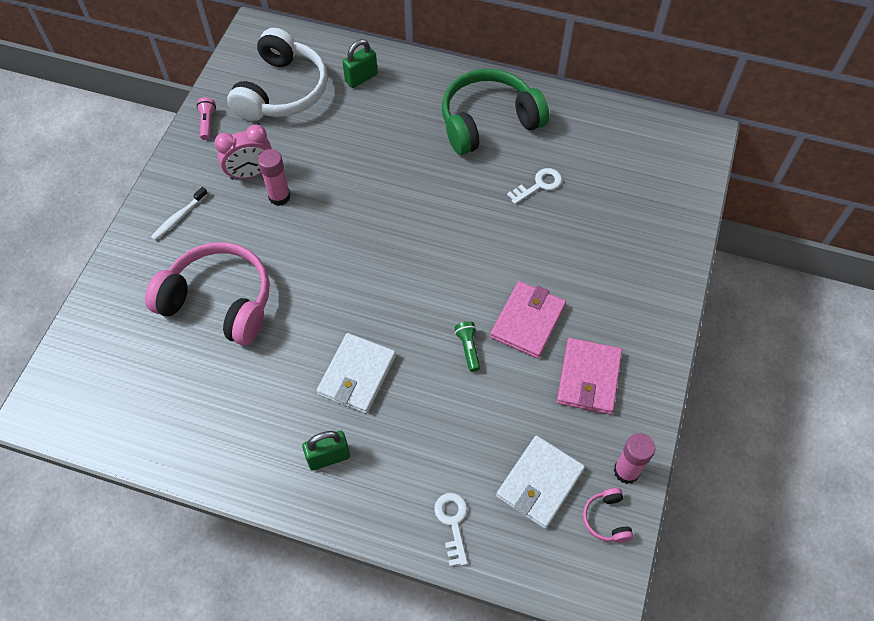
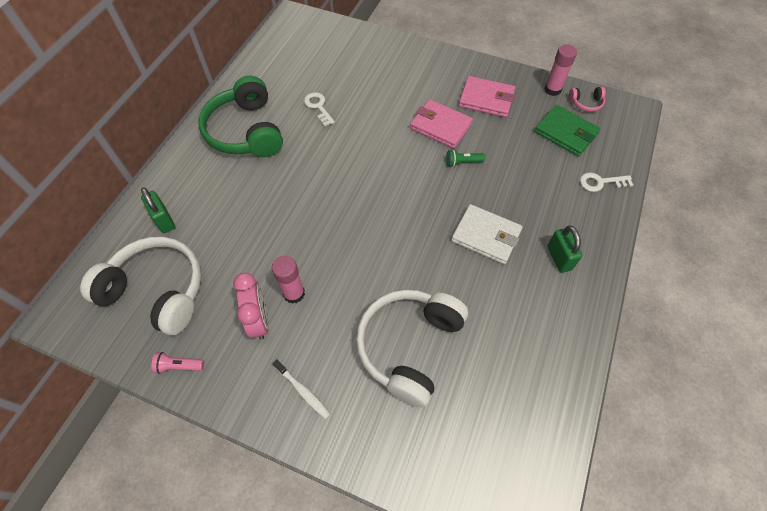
camera: 85 degrees left, 0 degrees up
(219, 301) = (409, 346): pink headphones -> white headphones
(539, 483) = (565, 133): white wallet -> green wallet

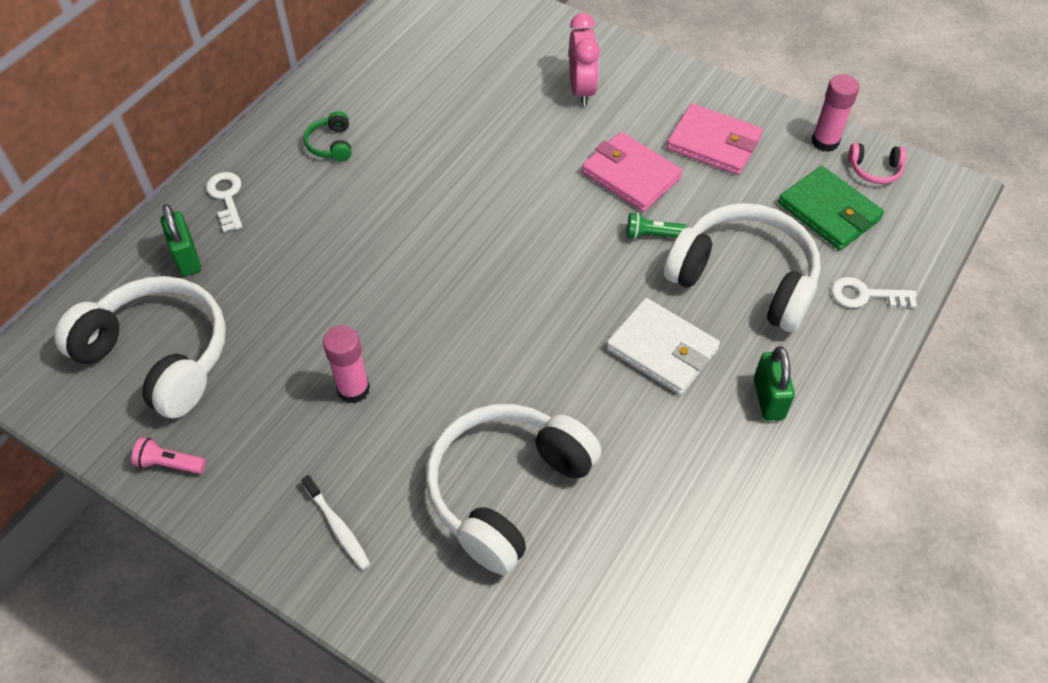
camera: 10 degrees right, 5 degrees down
(246, 131) = (331, 144): green headphones -> green headphones, size x0.41
(259, 320) = (296, 419): pink clock -> pink clock (581, 90)
(318, 107) = (448, 122): white key -> white key (226, 197)
(525, 182) = (744, 278): none -> white headphones

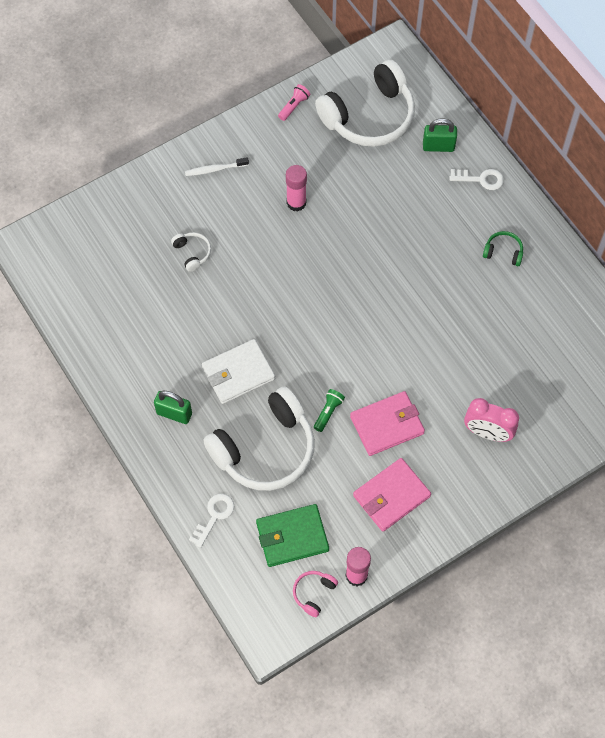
camera: 115 degrees right, 10 degrees up
(507, 490) = (192, 253): white headphones -> white headphones, size x0.41

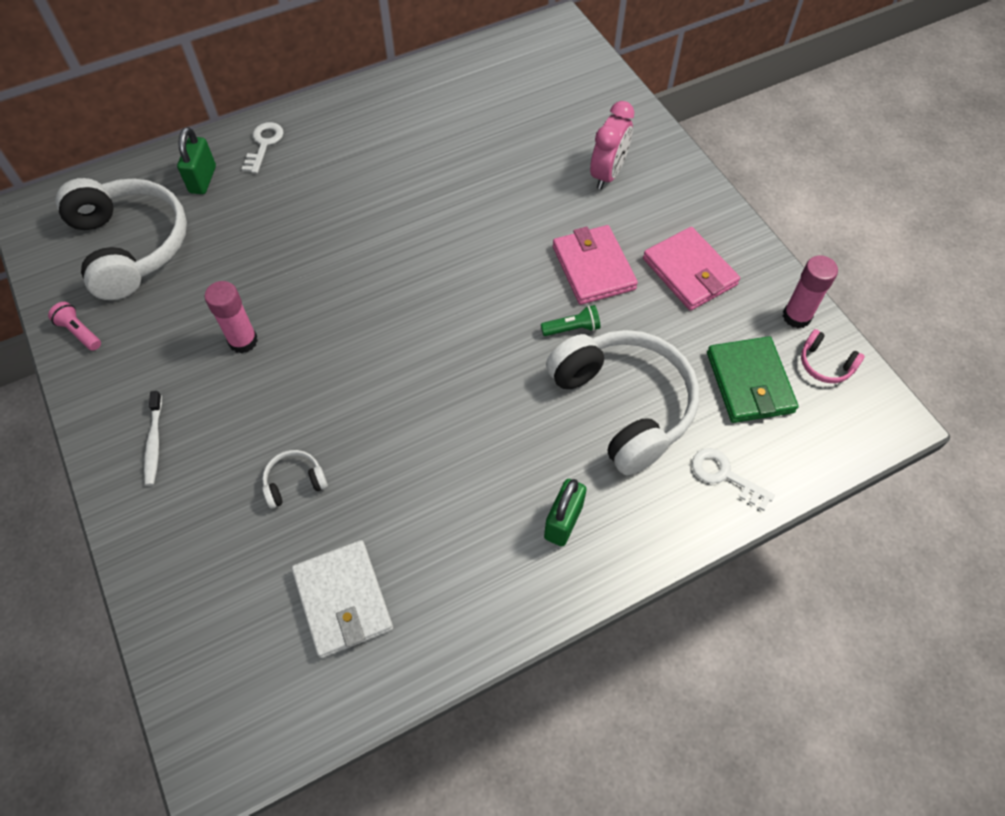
camera: 85 degrees left, 5 degrees down
(238, 373) = (504, 431): white wallet -> white wallet (343, 600)
(328, 412) = (572, 328): green flashlight -> green flashlight turned 135 degrees clockwise
(503, 252) = (371, 135): green headphones -> none

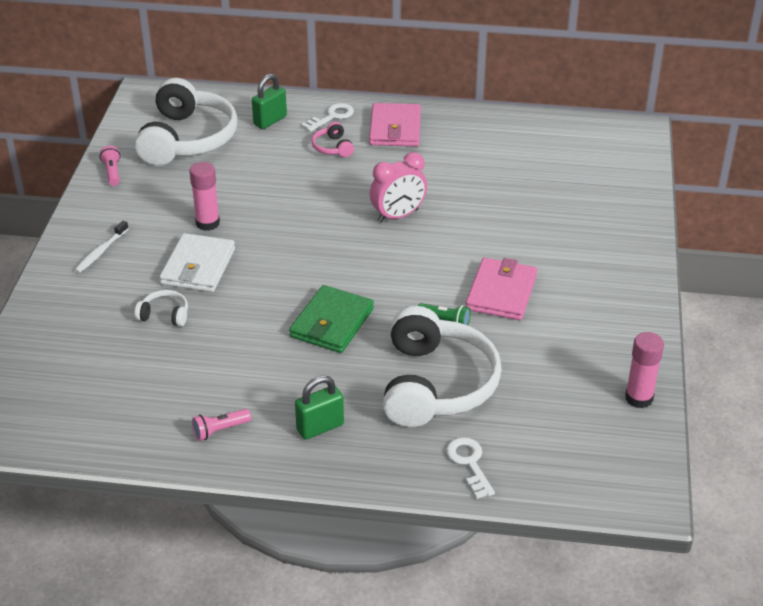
camera: 35 degrees right, 20 degrees down
(343, 600) = (133, 392): white wallet -> white wallet (198, 266)
(472, 589) = (220, 430): none -> pink flashlight
(607, 174) = (576, 240): pink clock -> pink clock (398, 216)
(689, 272) = (577, 329): pink wallet -> pink wallet (395, 128)
(749, 382) = (551, 419): green wallet -> green wallet (332, 323)
(825, 364) = (630, 439): pink headphones -> pink headphones (332, 147)

